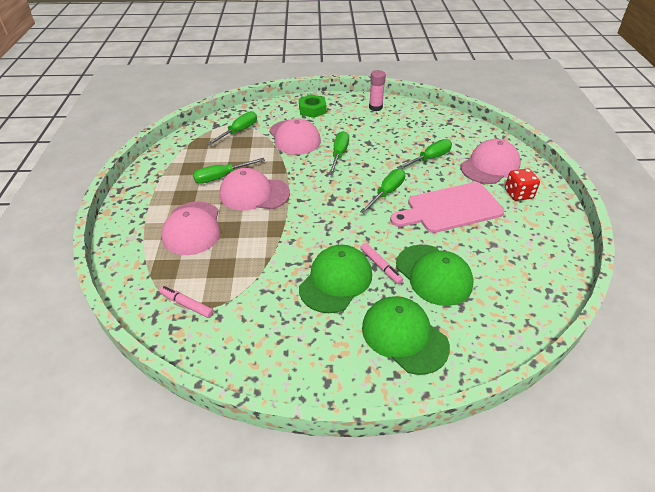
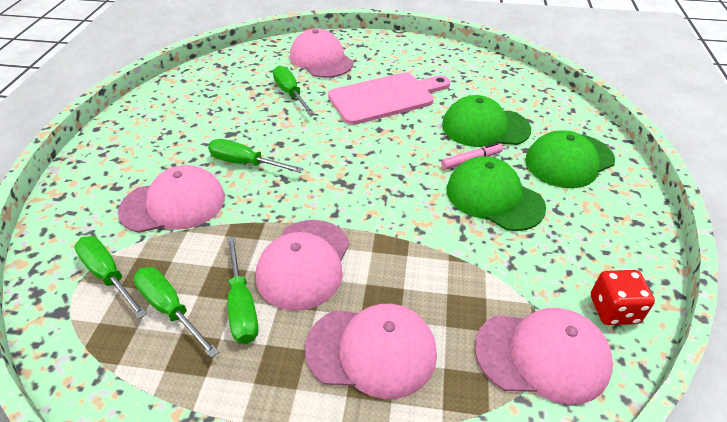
camera: 80 degrees left, 0 degrees up
(187, 305) = (542, 355): pink marker -> pink cap
(312, 110) = (105, 176): green nut -> none
(375, 107) = (147, 114): pink glue stick -> none
(387, 192) = (344, 135): green screwdriver -> green screwdriver (170, 309)
(433, 274) = (485, 127): green cap -> green cap turned 150 degrees counterclockwise
(450, 208) = (385, 97): pink cutting board -> pink cutting board turned 105 degrees counterclockwise
(518, 194) = (373, 55): red dice -> red dice (613, 310)

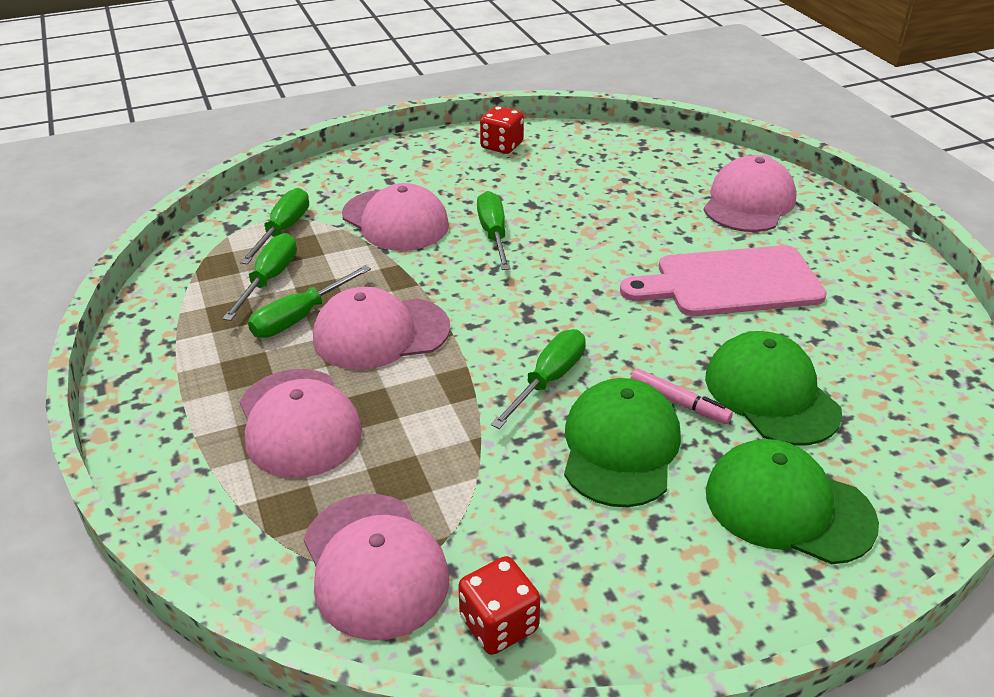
camera: 60 degrees right, 5 degrees down
(146, 117) = (501, 146): none -> red dice
(290, 93) = (649, 210): green screwdriver -> green screwdriver (548, 380)
(385, 97) = (730, 283): pink cutting board -> pink cutting board turned 135 degrees clockwise

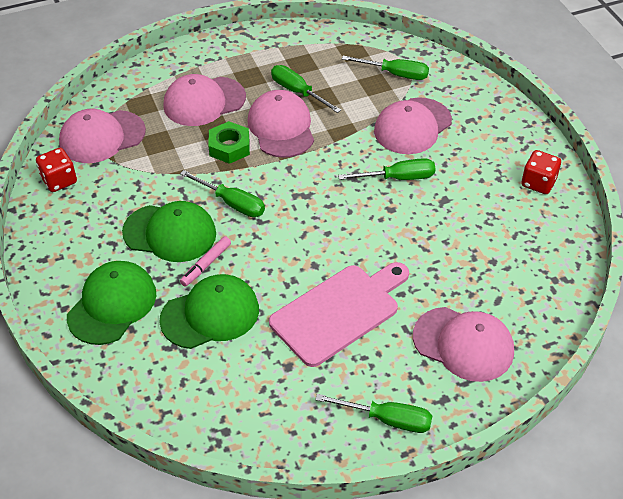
camera: 90 degrees right, 10 degrees up
(269, 279) = (337, 75): green screwdriver -> green screwdriver (387, 419)
(421, 387) = (229, 147): none -> green nut
(730, 283) = (339, 312): pink cutting board -> pink cutting board turned 60 degrees clockwise

